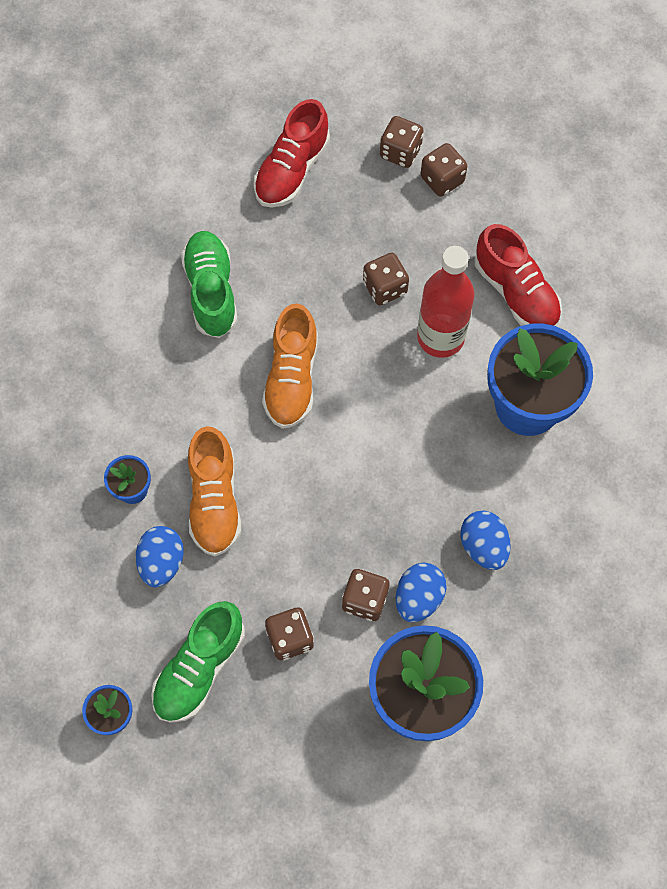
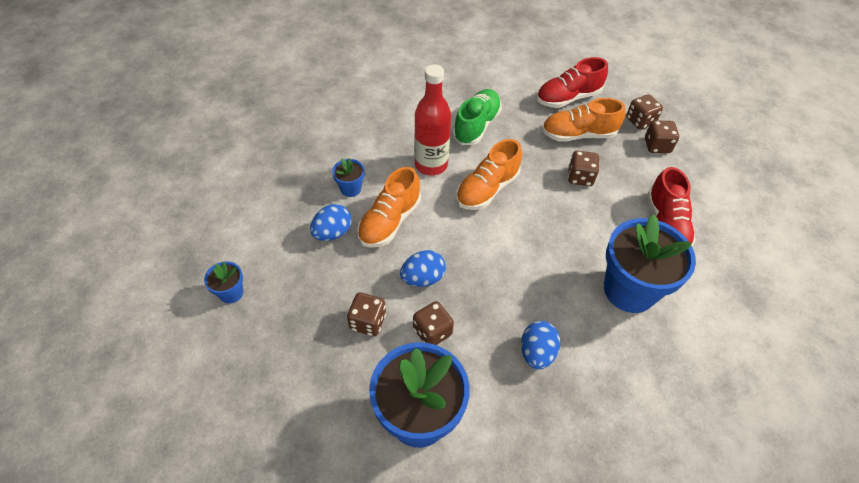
camera: 35 degrees right, 15 degrees down
(199, 668) = (301, 301): green shoe -> none
(342, 223) = (578, 134): none -> orange shoe
(418, 597) = (468, 354): blue egg -> blue egg (423, 278)
(440, 337) = (596, 220): red bottle -> red bottle (431, 165)

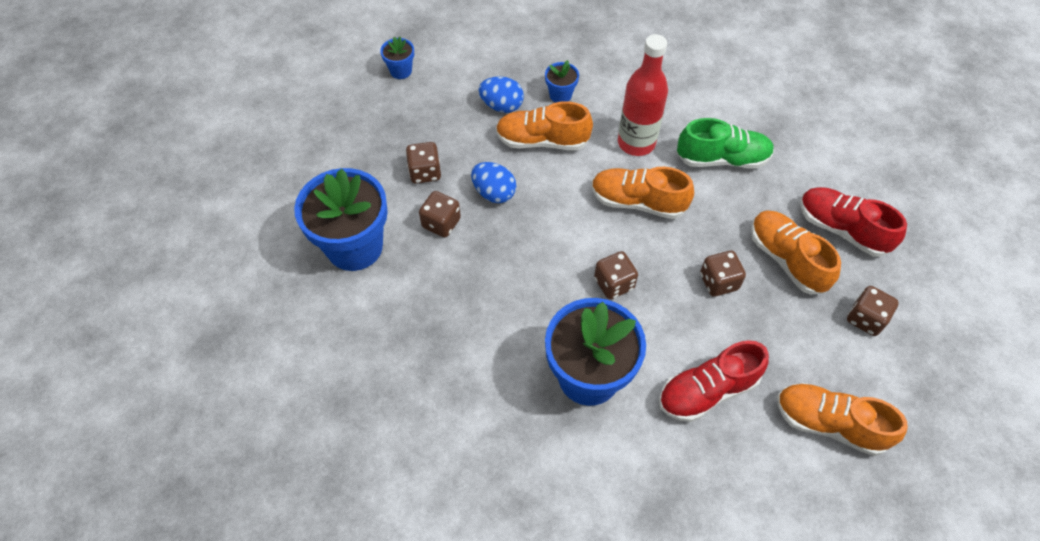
camera: 65 degrees right, 5 degrees up
(537, 353) = (464, 314): blue egg -> none
(657, 146) = (835, 349): brown dice -> brown dice (614, 284)
(710, 175) = (829, 424): none -> orange shoe

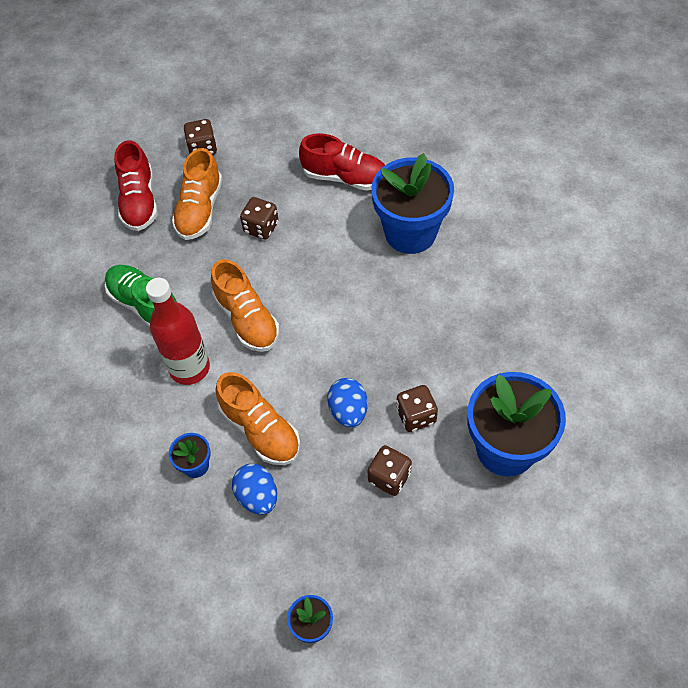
camera: 135 degrees left, 0 degrees up
(614, 284) = (331, 275): brown dice -> none
(829, 424) = (297, 120): orange shoe -> none

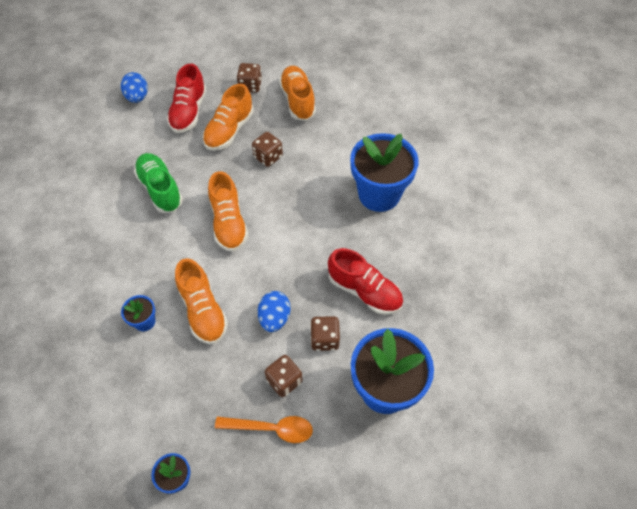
camera: 15 degrees right, 0 degrees up
(189, 368) = (171, 246): red bottle -> none
(257, 496) = (179, 361): blue egg -> blue egg (137, 97)
(268, 150) = (298, 100): none -> orange shoe
(345, 177) = (346, 137): red shoe -> red shoe (364, 291)
(397, 534) = (271, 428): none -> orange spoon

